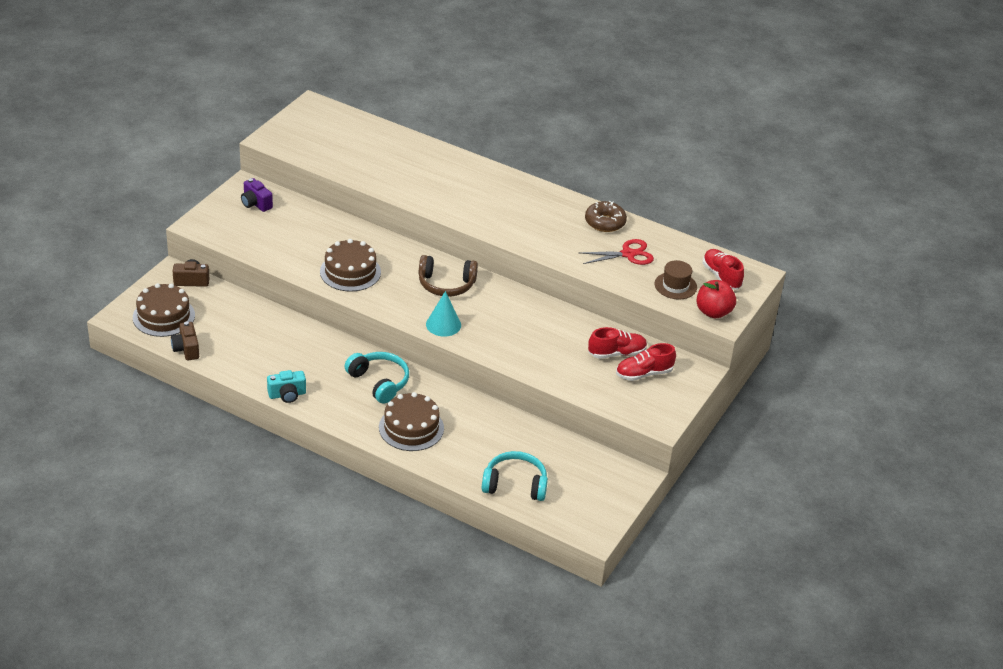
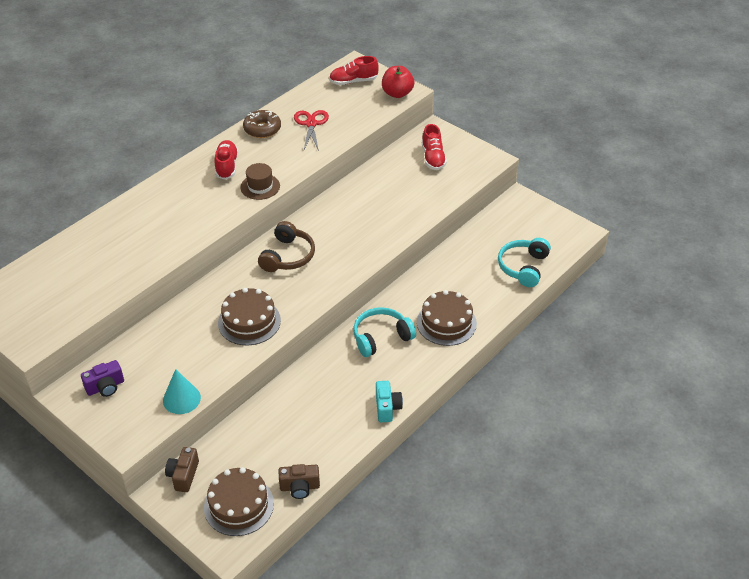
camera: 75 degrees left, 5 degrees up
(443, 324) = (346, 266): turquoise cone -> turquoise cone (181, 399)
(616, 353) = (405, 168): red shoe -> red shoe (227, 166)
(675, 286) = (359, 106): brown hat -> brown hat (260, 186)

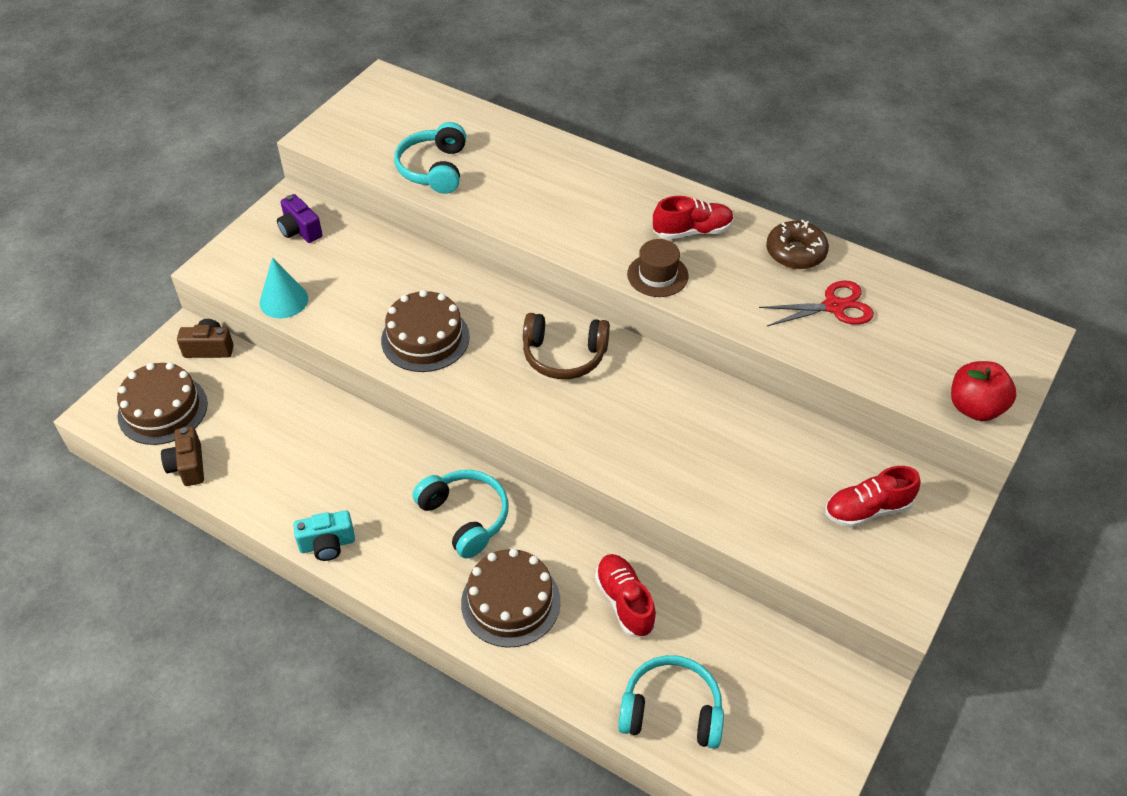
camera: 80 degrees right, 5 degrees up
(106, 279) = (434, 169): none -> turquoise headphones
(353, 81) = (979, 342): red shoe -> red shoe (624, 602)

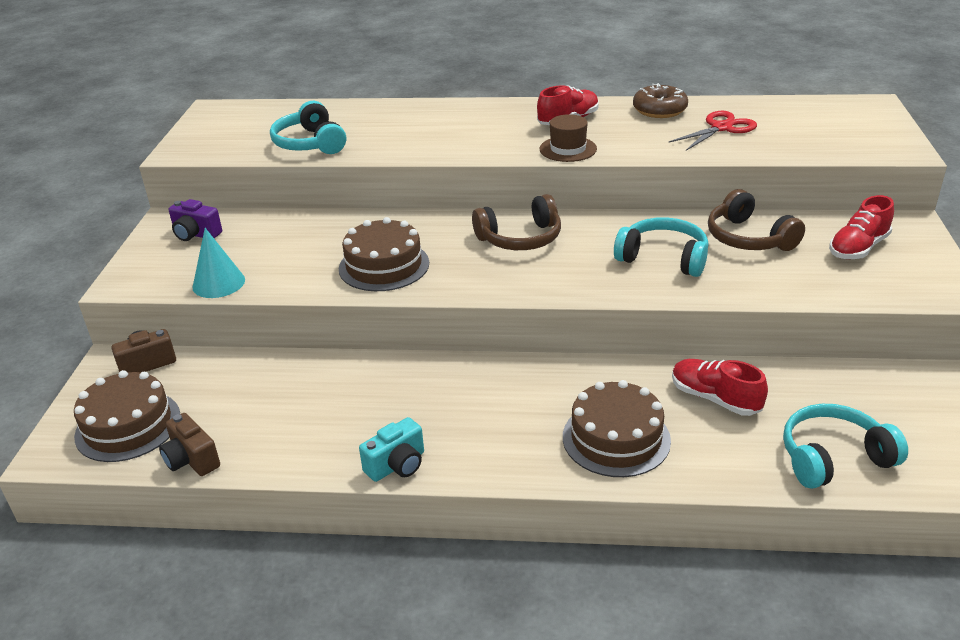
camera: 25 degrees left, 15 degrees down
(465, 517) = (515, 395): turquoise headphones -> turquoise headphones (663, 258)
(773, 449) = (749, 238): none -> brown headphones
(975, 407) = (884, 147): red apple -> none

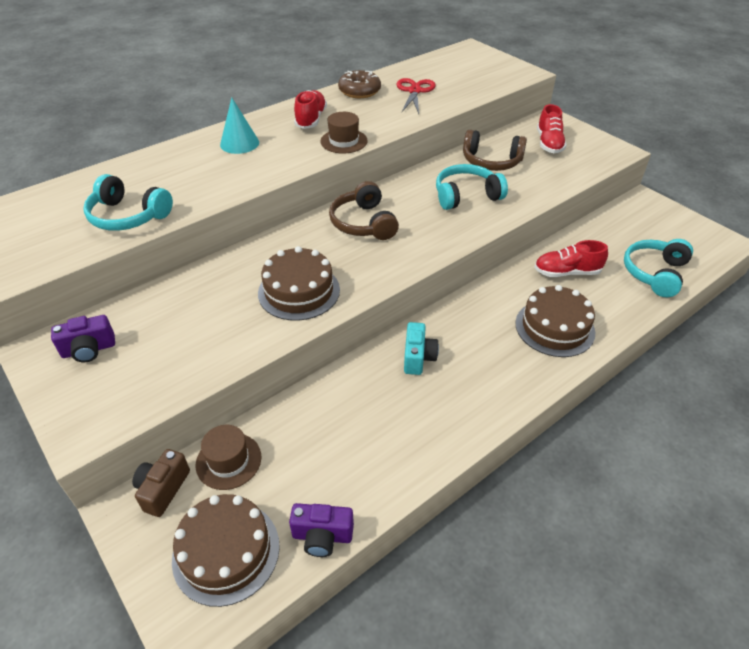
camera: 45 degrees left, 10 degrees up
(192, 460) = (322, 536): brown camera -> purple camera
(206, 371) = (228, 461): none -> brown hat
(218, 283) = (181, 379): turquoise cone -> turquoise cone (239, 143)
(397, 465) = (466, 431): turquoise camera -> turquoise camera (418, 357)
(520, 238) = (364, 223): brown headphones -> brown headphones turned 135 degrees clockwise

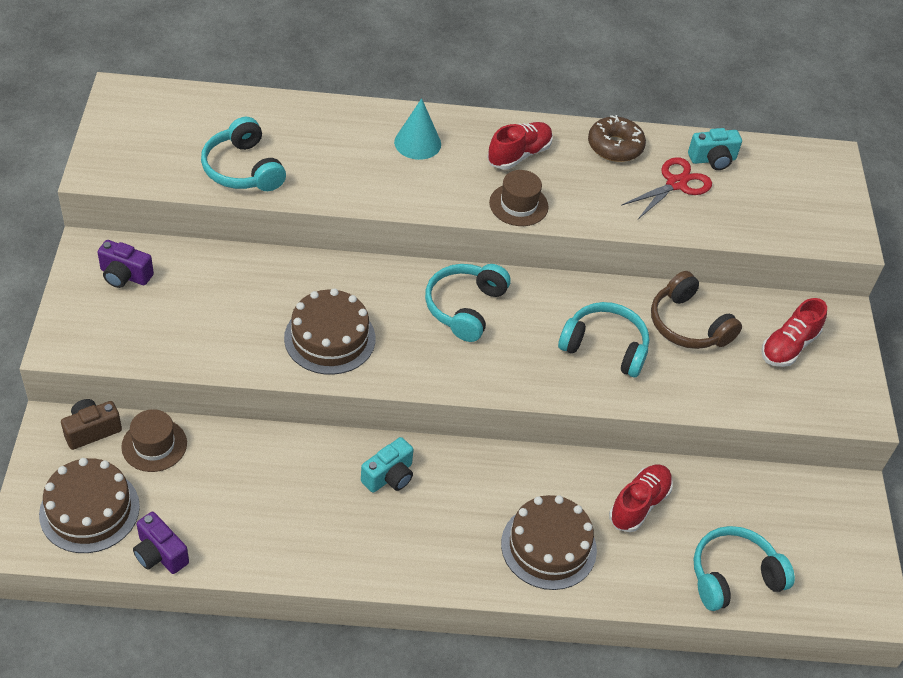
camera: 35 degrees right, 5 degrees up
(364, 223) = (465, 307): brown headphones -> turquoise headphones
(417, 73) = (712, 160): none -> turquoise camera
(566, 272) = (639, 504): red shoe -> red shoe turned 90 degrees clockwise

